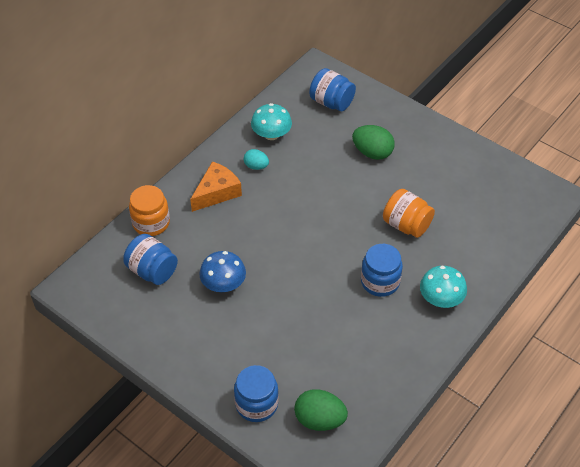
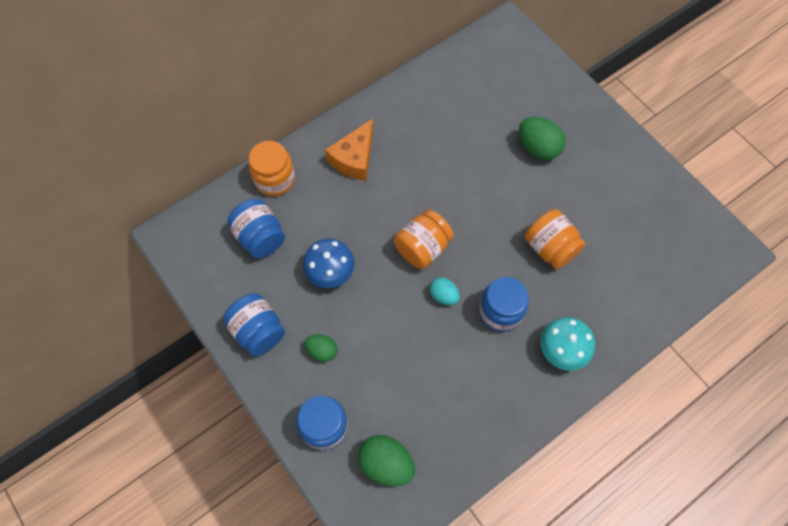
camera: 15 degrees right, 15 degrees up
(217, 192) = (354, 158): orange cheese -> orange cheese turned 150 degrees clockwise
(236, 346) = (322, 351): none -> green egg
(256, 166) = (405, 136): turquoise egg -> turquoise egg (443, 295)
(271, 134) = (433, 100): turquoise mushroom -> none
(298, 248) = (422, 248): none -> orange jar
(331, 102) = (510, 74): blue jar -> blue jar (258, 331)

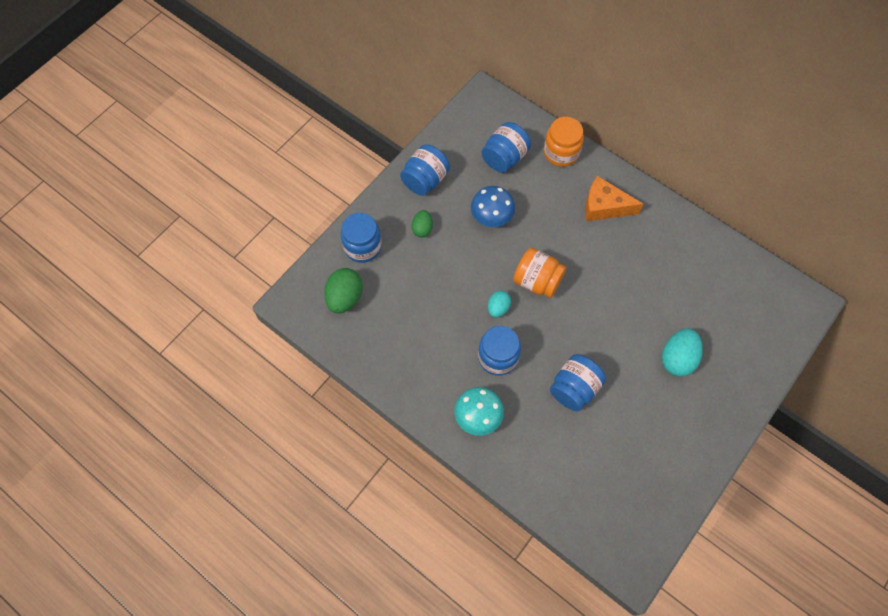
camera: 75 degrees right, 0 degrees up
(538, 148) = (677, 358): green egg -> turquoise egg
(550, 248) = (574, 388): orange jar -> blue jar

